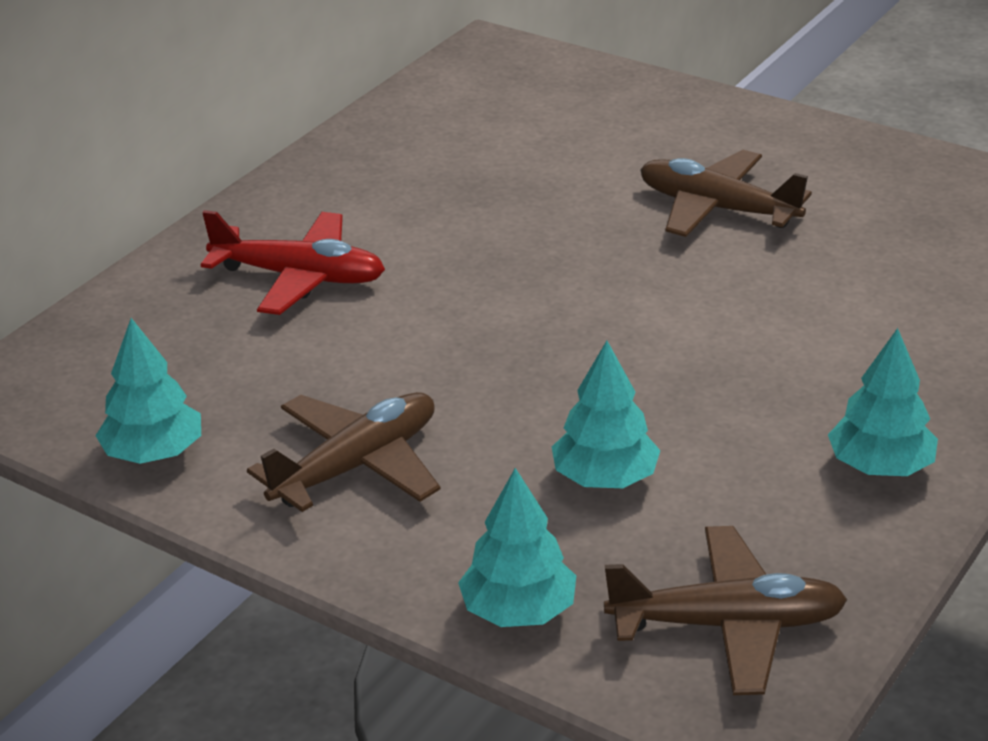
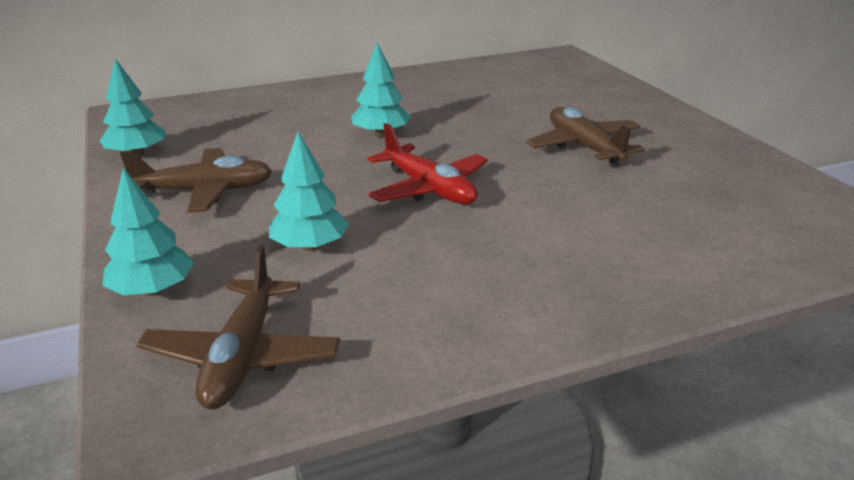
camera: 35 degrees right, 5 degrees down
(299, 277) = (318, 111): red plane -> red plane (429, 189)
(727, 625) = (243, 356): brown plane -> brown plane turned 60 degrees clockwise
(880, 466) = (486, 312): turquoise tree -> turquoise tree (381, 134)

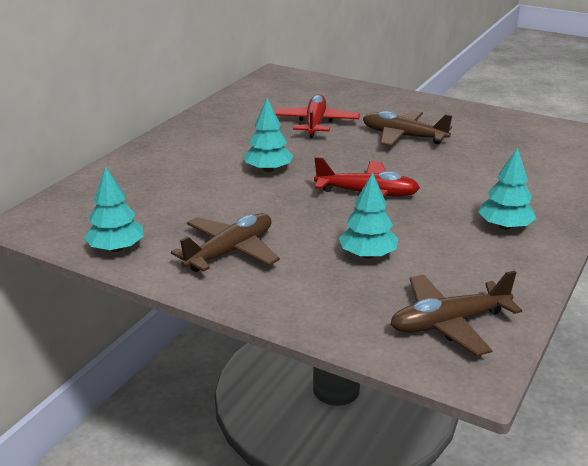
camera: 40 degrees left, 0 degrees up
(153, 290) = (331, 320): turquoise tree -> turquoise tree (505, 226)
(243, 356) = (449, 323): brown plane -> brown plane turned 105 degrees clockwise
(510, 107) = (315, 123): none -> red plane

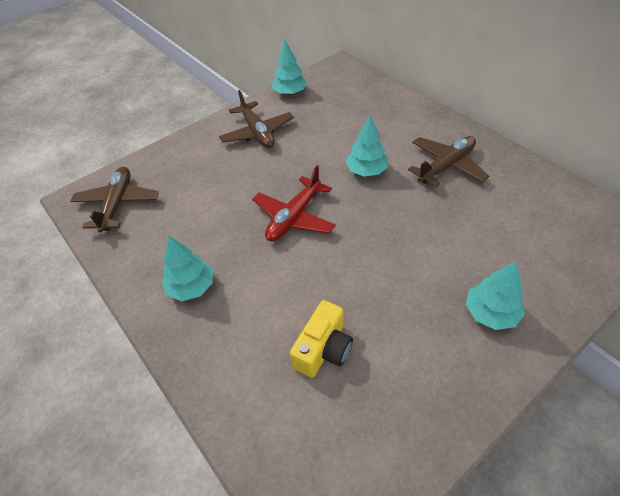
camera: 115 degrees right, 20 degrees up
(315, 123) = (460, 224): red plane -> none
(368, 255) = (211, 191): turquoise tree -> turquoise tree (490, 313)
(403, 137) = (404, 286): brown plane -> brown plane (446, 166)
(492, 156) = (323, 349): none -> yellow camera

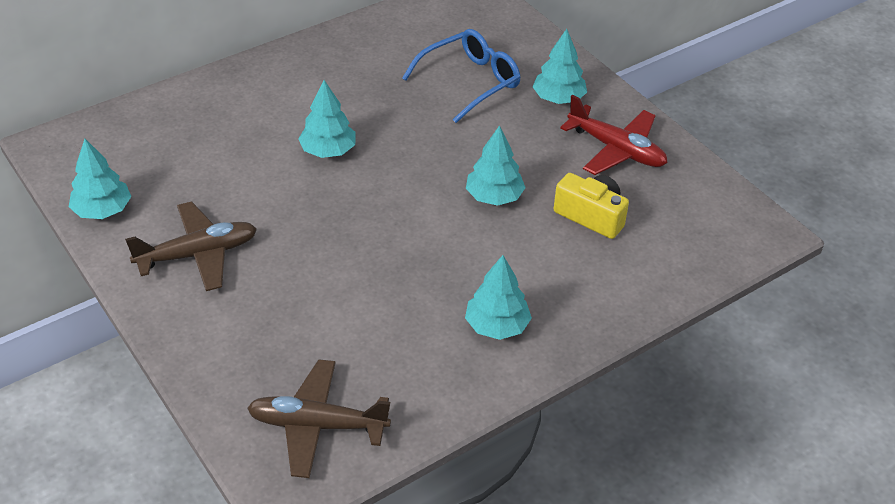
camera: 90 degrees left, 5 degrees down
(294, 217) = (397, 225): red plane -> red plane (616, 149)
(336, 273) = (494, 197): none -> turquoise tree
(446, 166) = (342, 84): brown plane -> none
(485, 242) = (470, 82): none -> blue glasses

